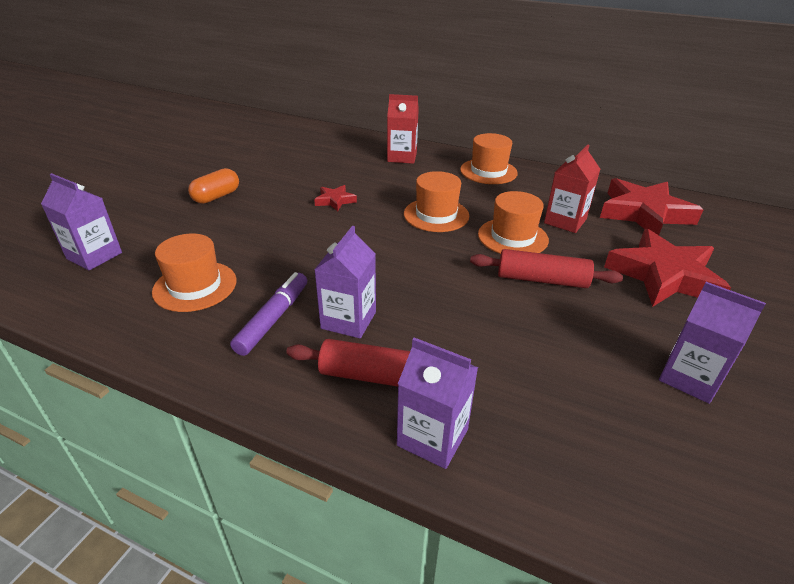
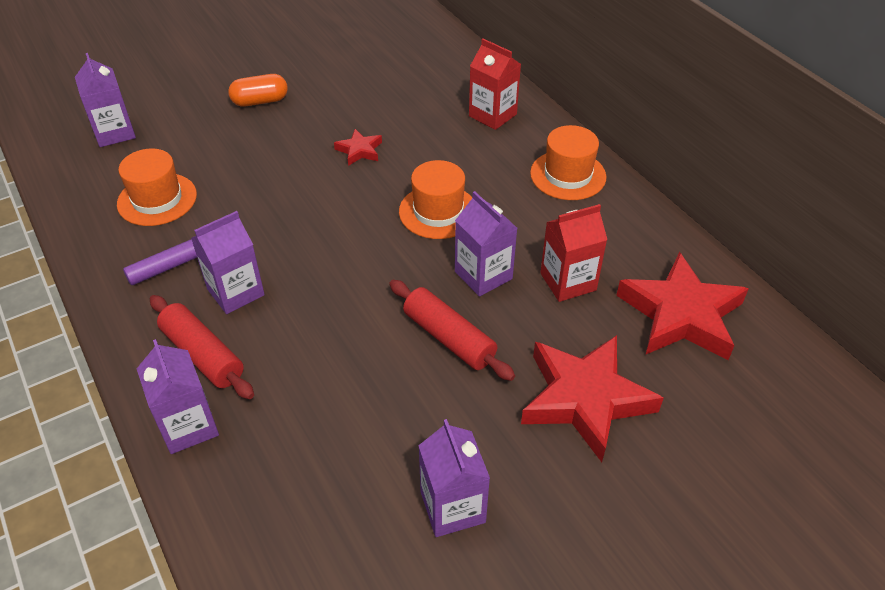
camera: 35 degrees right, 10 degrees up
(512, 237) = (483, 275): orange hat -> purple carton

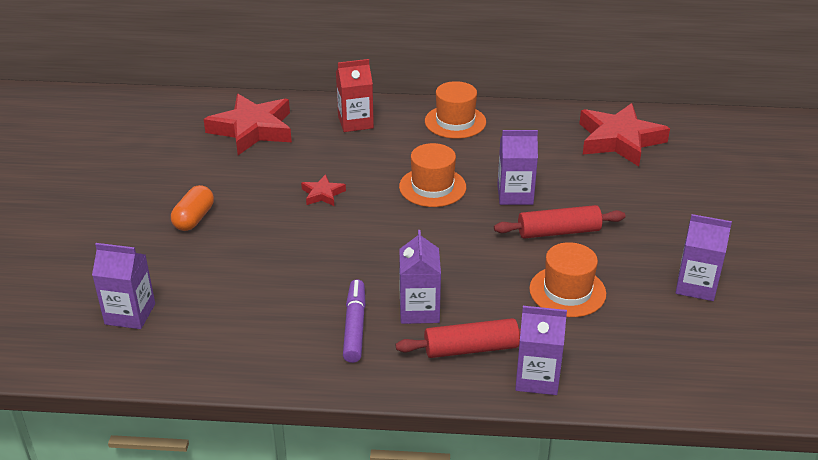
camera: 55 degrees left, 10 degrees down
(157, 199) = (259, 317): orange hat -> orange hat (567, 291)
(568, 282) = (553, 166): red carton -> none
(585, 399) = (654, 203): red star -> red star (252, 129)

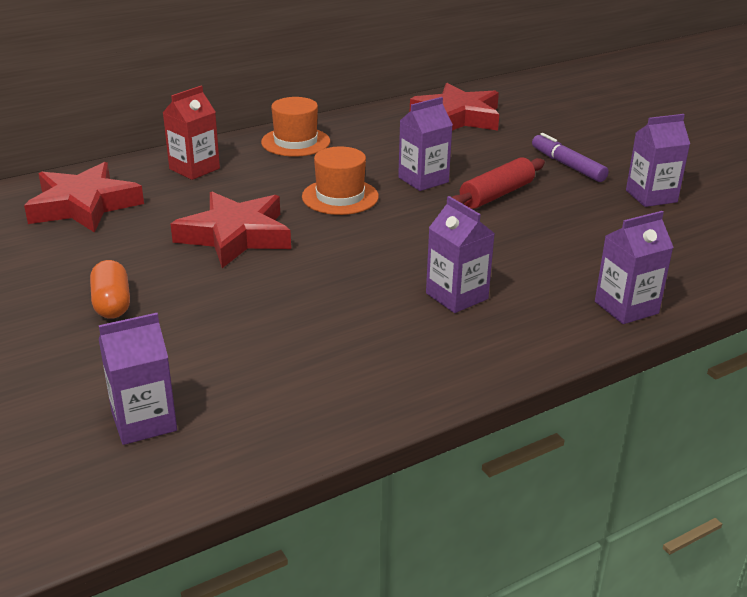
camera: 35 degrees left, 5 degrees down
(322, 194) = (235, 236): red star -> red star, size x2.17
(355, 326) = (413, 333): purple marker -> purple marker (567, 165)
(471, 348) = (542, 307): red rolling pin -> none
(567, 291) = (562, 235): orange hat -> none

